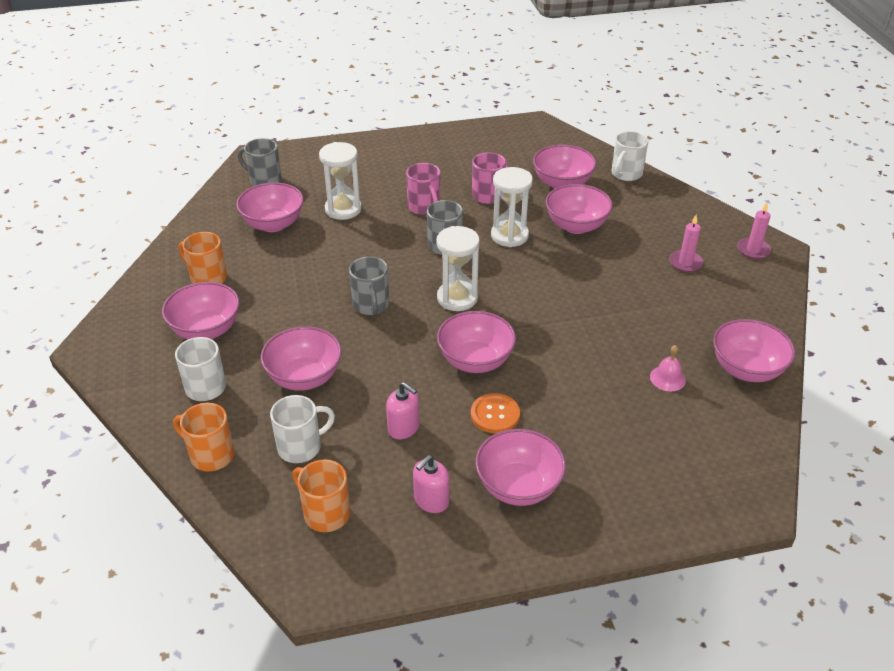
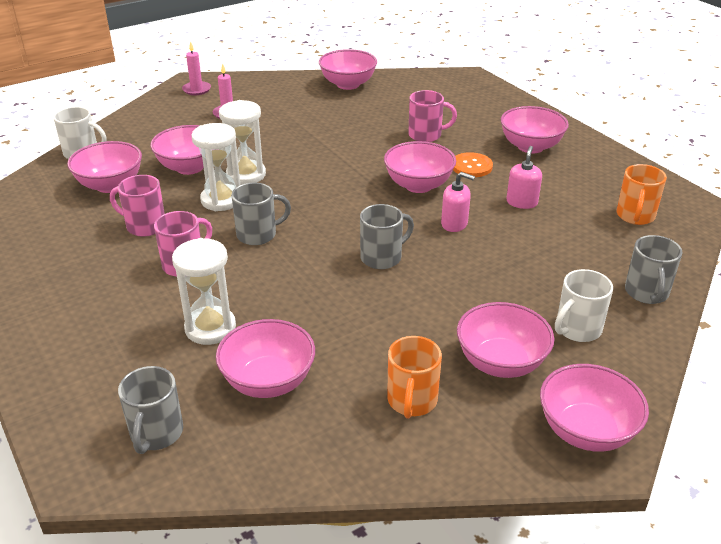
camera: 110 degrees left, 5 degrees down
(211, 455) = (646, 293): orange mug -> grey mug
(301, 447) = (589, 246): white mug -> none
(304, 377) = (511, 269): pink bowl -> pink bowl (586, 431)
(431, 500) = (576, 176): pink soap dispenser -> pink soap dispenser (454, 224)
(457, 298) = (340, 210): white hourglass -> white hourglass (246, 175)
(583, 400) = (426, 135): none -> pink mug
(667, 378) = (378, 108): pink bell -> none

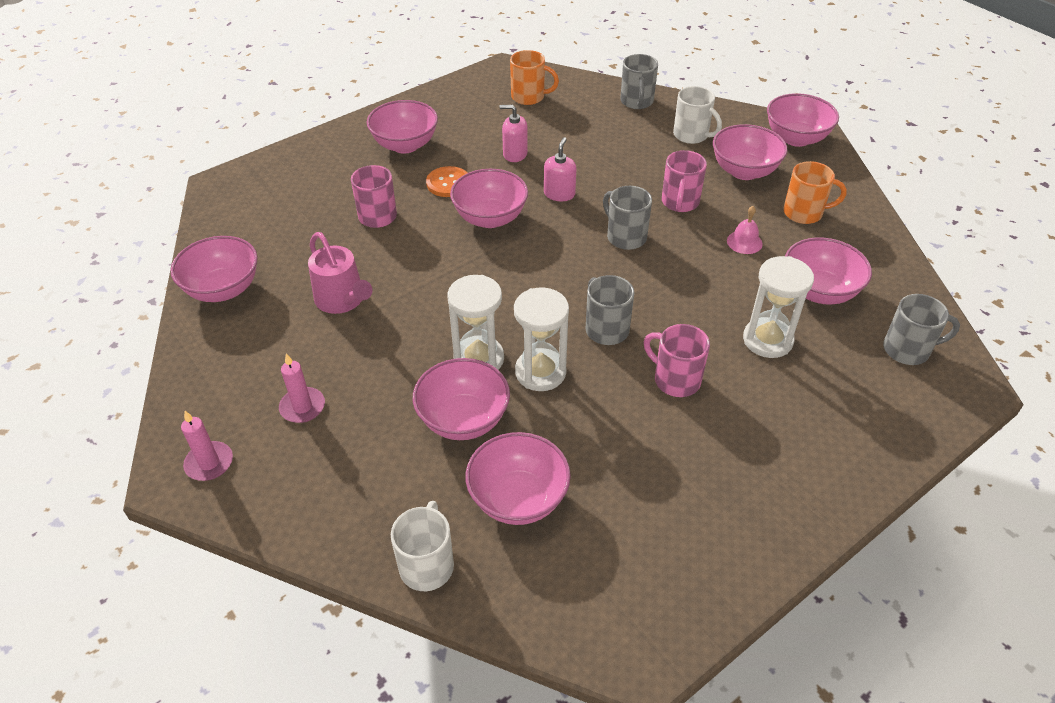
camera: 95 degrees left, 10 degrees up
(145, 226) = (609, 434): pink mug -> pink mug (680, 202)
(326, 123) = (342, 300): none -> pink watering can
(362, 338) = (744, 242): none -> pink bell
(646, 293) = (637, 102): grey mug -> grey mug turned 90 degrees clockwise

